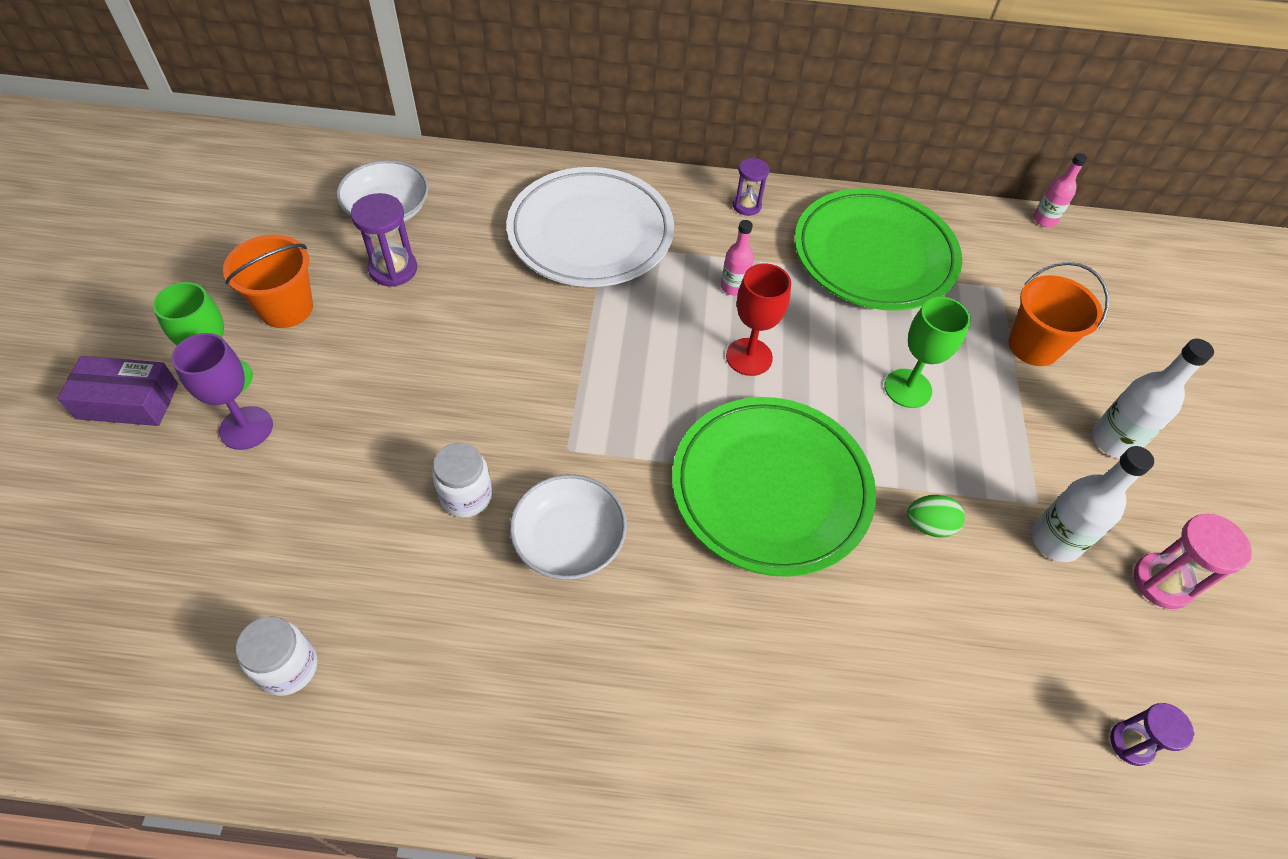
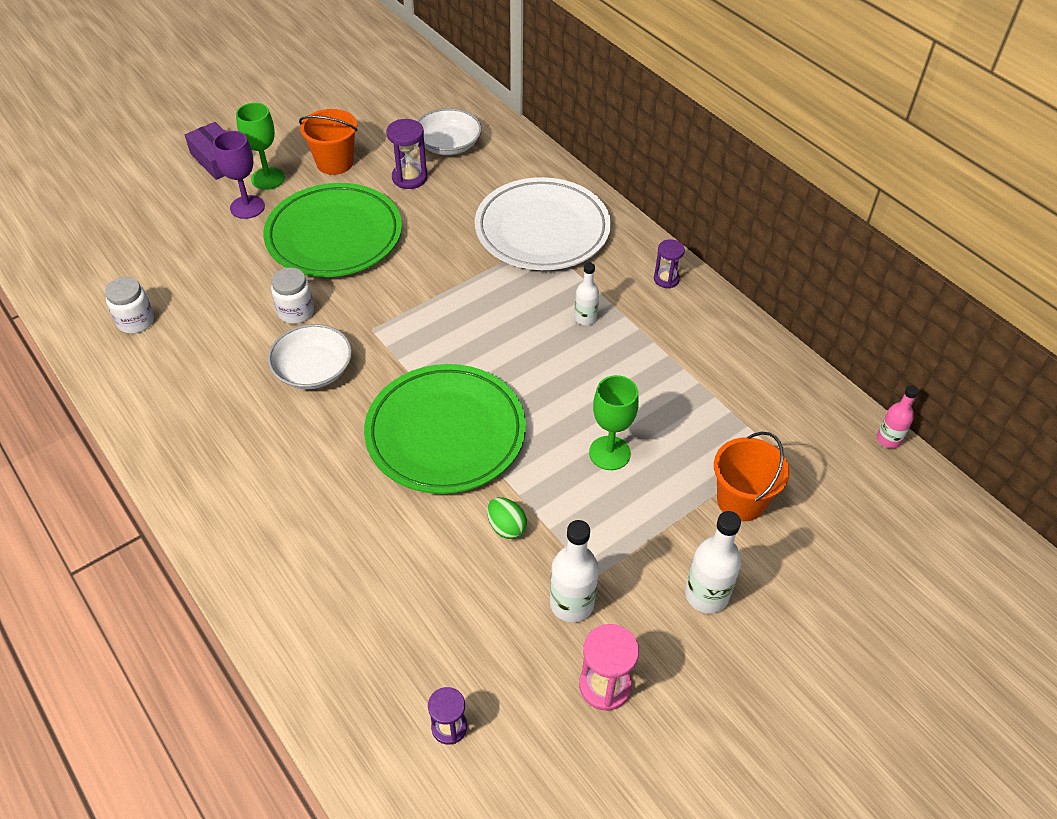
camera: 50 degrees right, 5 degrees down
(733, 287) = (585, 318): pink bottle -> white bottle
(749, 357) = (536, 361): red goblet -> none
(874, 256) = (710, 367): green plate -> green plate (334, 236)

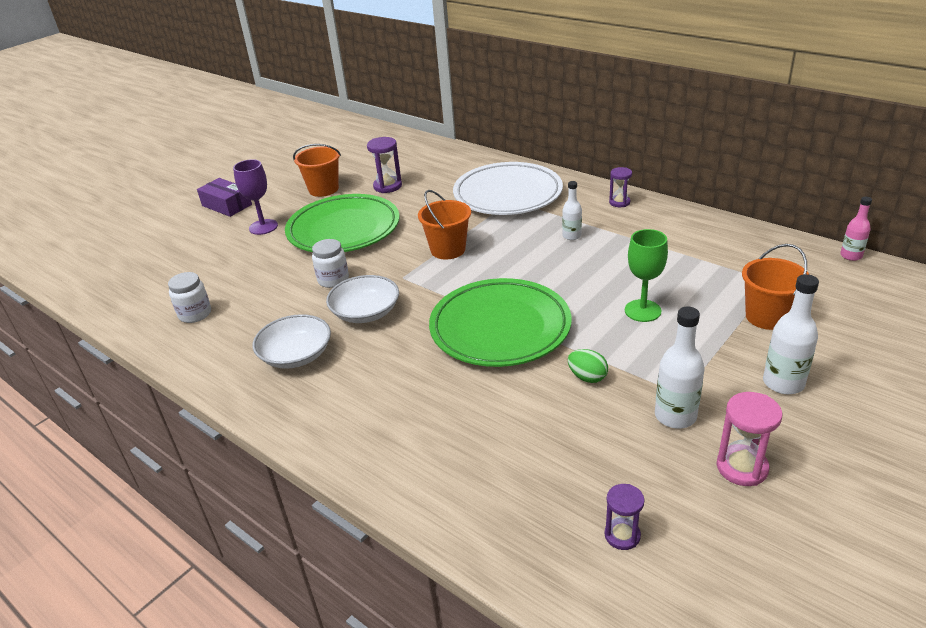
camera: 10 degrees left, 15 degrees down
(268, 178) = (273, 208): green goblet -> none
(437, 301) = (448, 250): none -> orange bucket
(448, 144) = (408, 163): white bowl -> white bowl (296, 355)

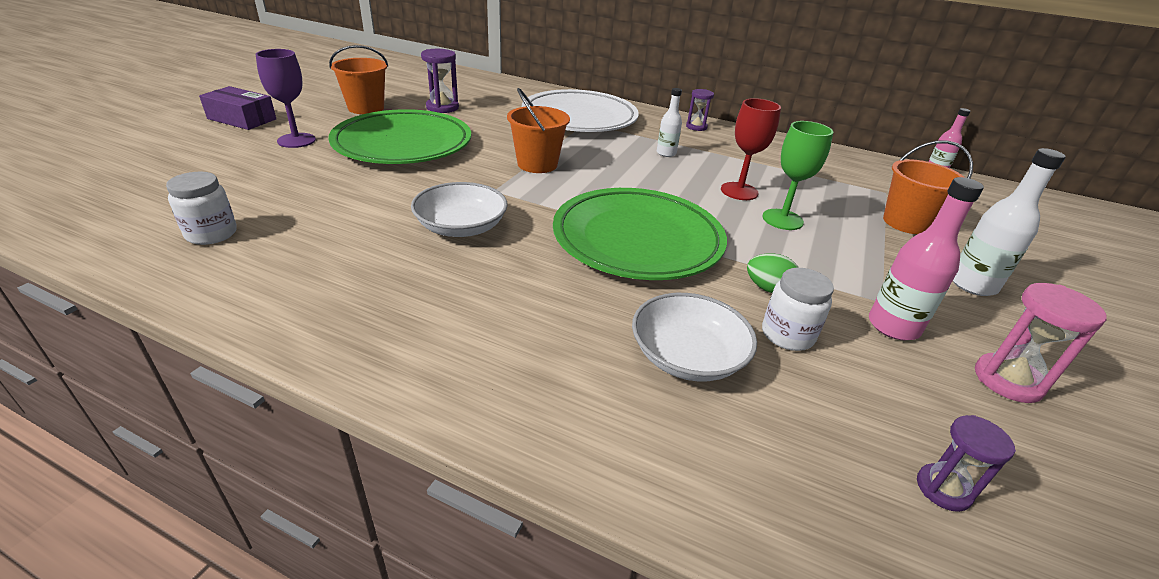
camera: 20 degrees left, 0 degrees up
(296, 355) = (379, 279): white bowl -> white bowl (687, 356)
(333, 280) = (406, 193): white jar -> white jar (787, 335)
(619, 279) = (739, 191): none -> red goblet
(675, 416) = (893, 326): white bottle -> pink bottle

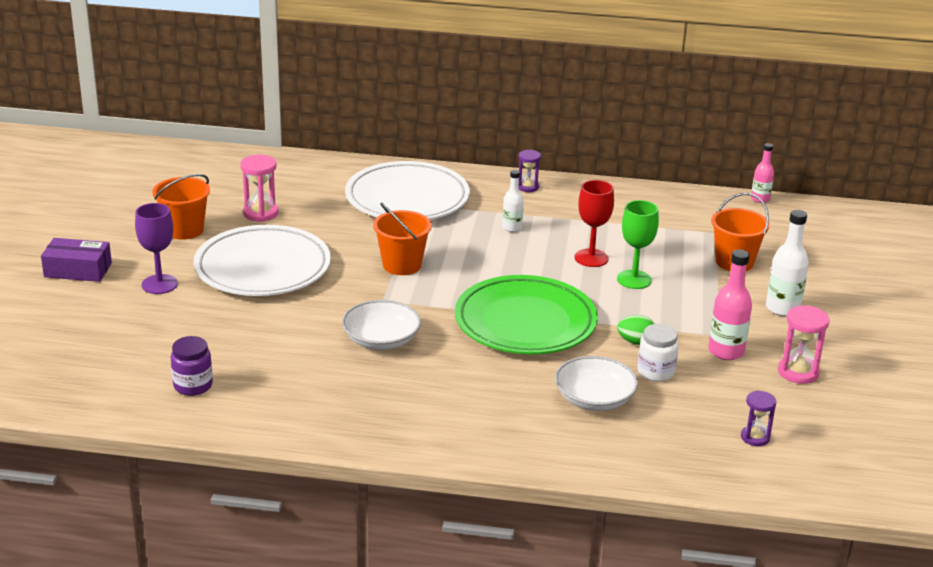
camera: 15 degrees left, 5 degrees down
(211, 234) = (193, 386): white jar -> purple jar
(403, 144) = (263, 268): green plate -> white plate
(442, 107) = (260, 213): purple hourglass -> pink hourglass

